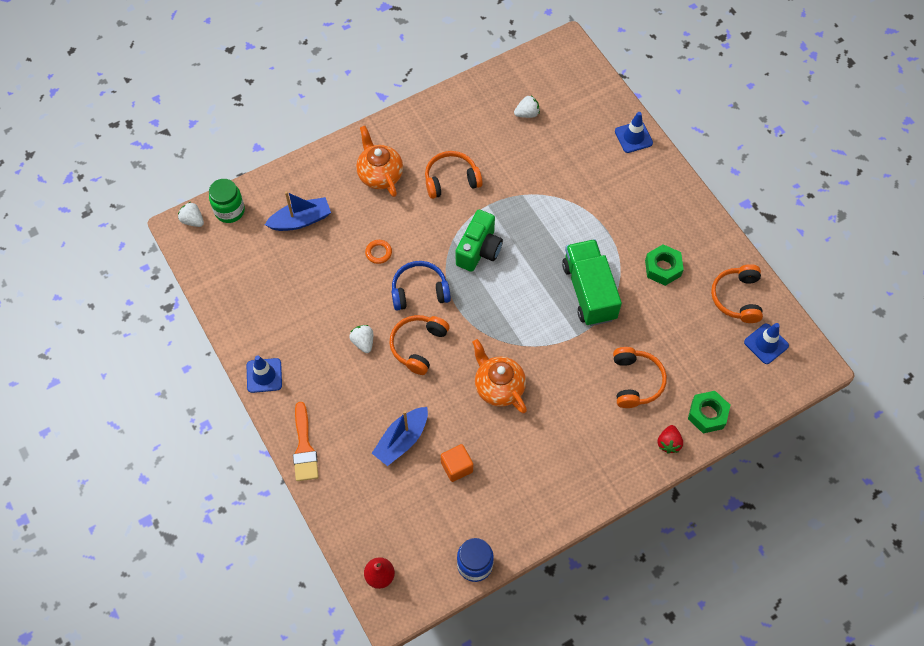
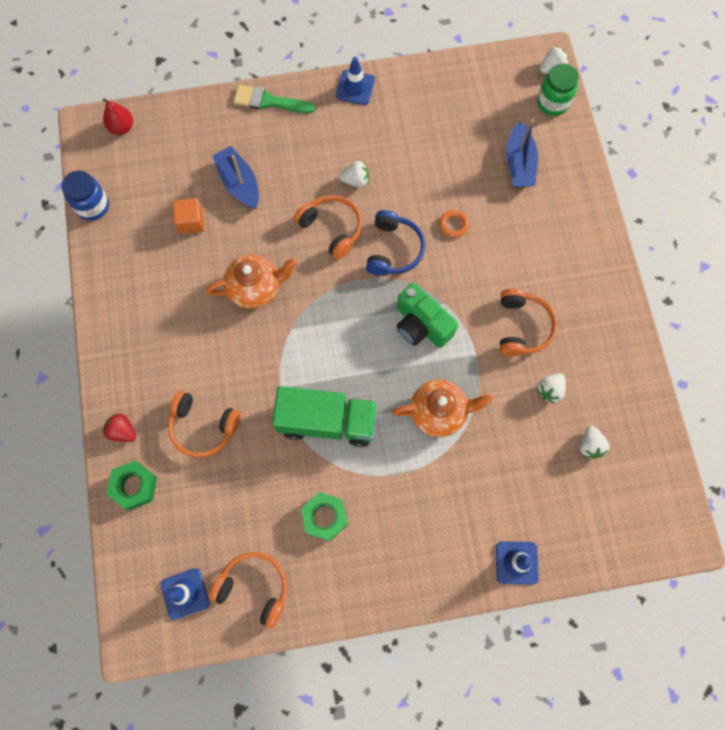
camera: 110 degrees right, 10 degrees up
(304, 447) = (268, 101): orange brush -> green brush
(380, 175) = (552, 255): orange teapot -> orange teapot (439, 412)
(495, 149) = (550, 390): none -> white strawberry

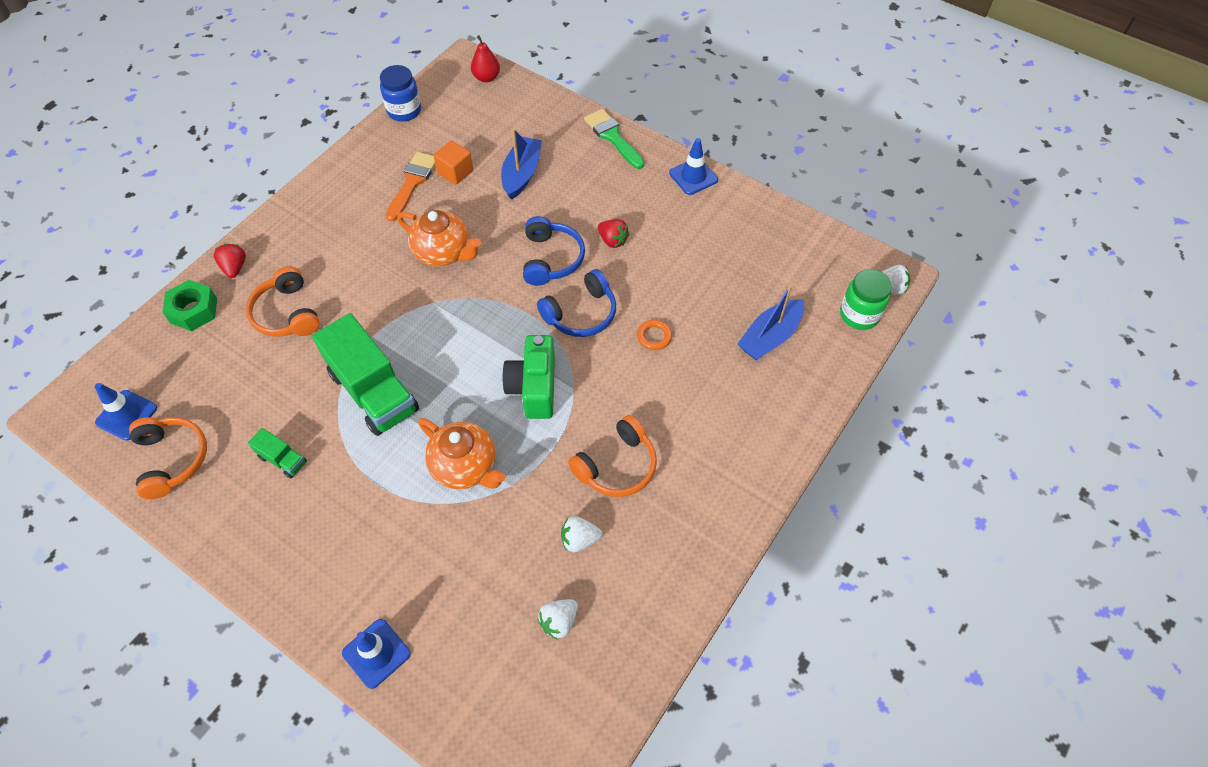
camera: 45 degrees right, 15 degrees down
(170, 256) = (412, 183): none -> orange brush
(325, 517) = (282, 460): green nut -> green truck
(331, 229) = (551, 259): orange headphones -> blue headphones
(356, 180) = (612, 240): white strawberry -> red strawberry

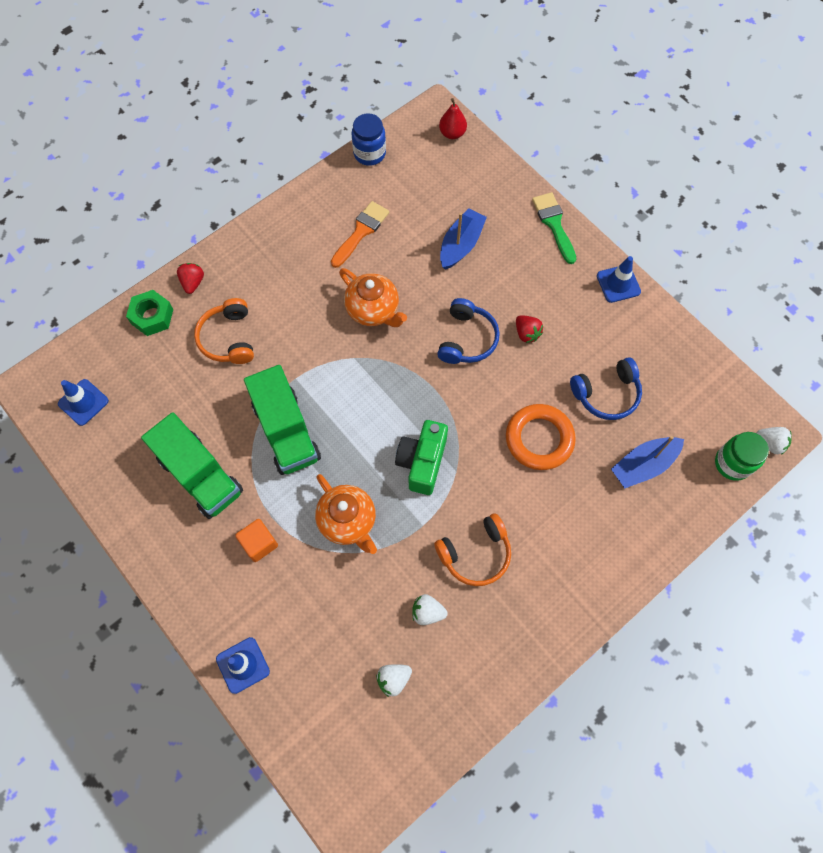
camera: 15 degrees right, 10 degrees up
(172, 459) = (113, 452): orange headphones -> none
(282, 460) = (200, 475): green truck -> green truck, size x2.22
(455, 172) = (401, 229): orange cube -> orange cube (259, 543)
(581, 313) = (480, 400): blue headphones -> blue headphones (606, 394)
(654, 336) = (539, 439): orange ring -> orange ring, size x2.17

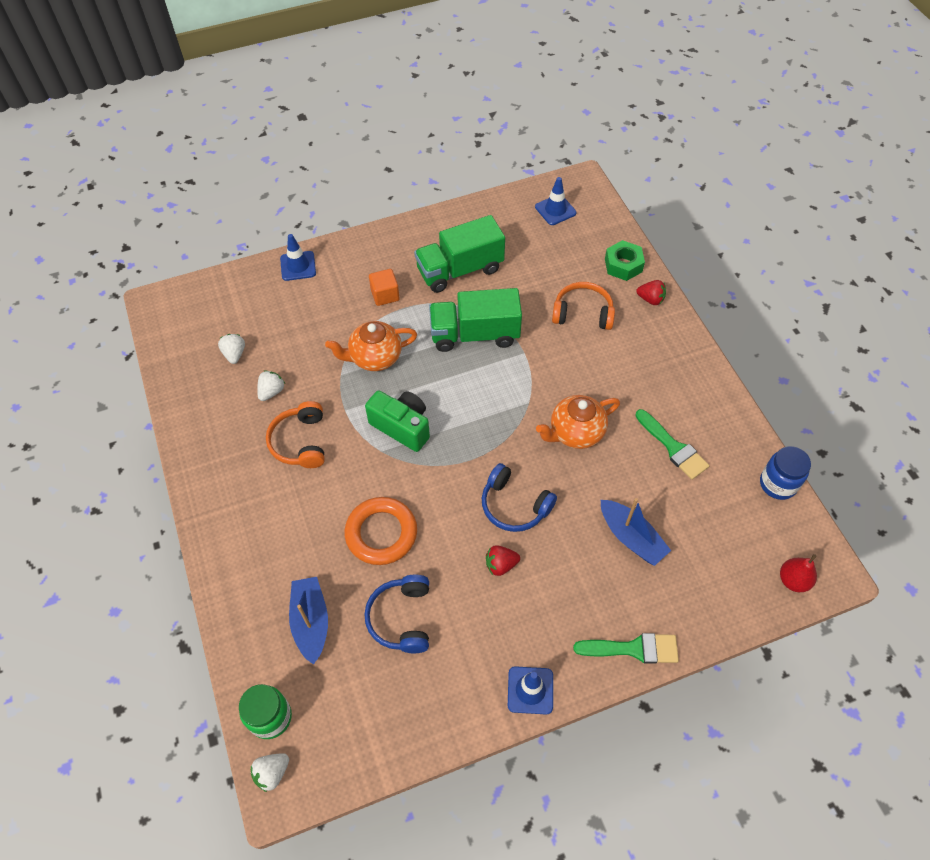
camera: 110 degrees right, 10 degrees down
(361, 232) = (673, 447): orange brush -> green brush

